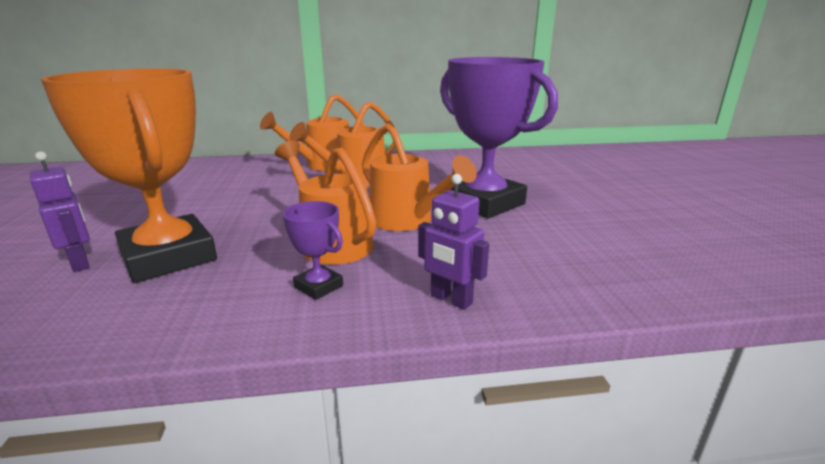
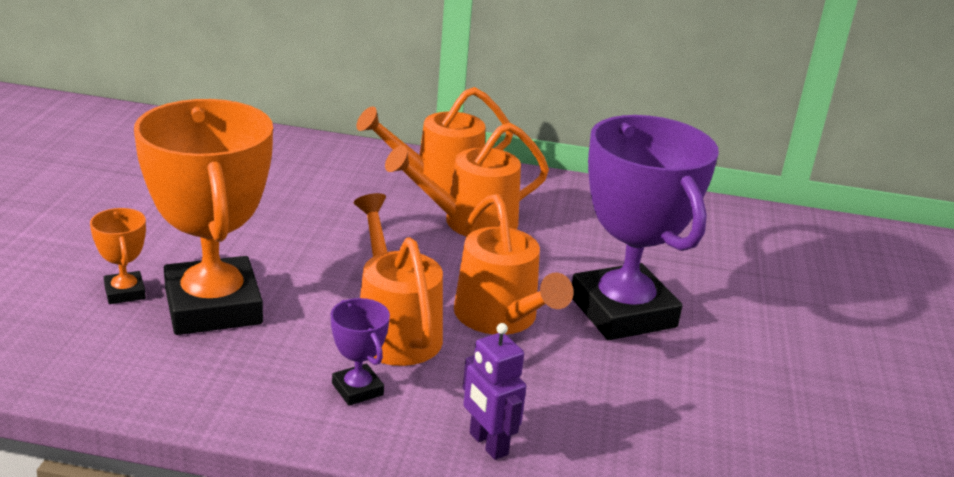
camera: 15 degrees right, 5 degrees up
(80, 263) = (125, 292): purple robot -> orange trophy

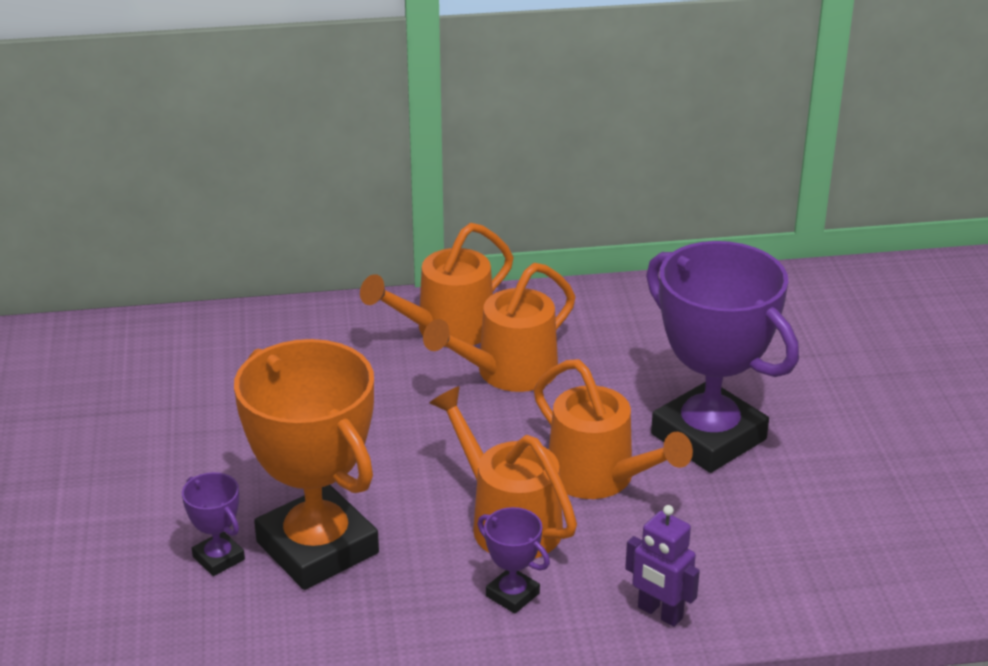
camera: 15 degrees left, 5 degrees up
(125, 292) = (218, 558): orange trophy -> purple trophy

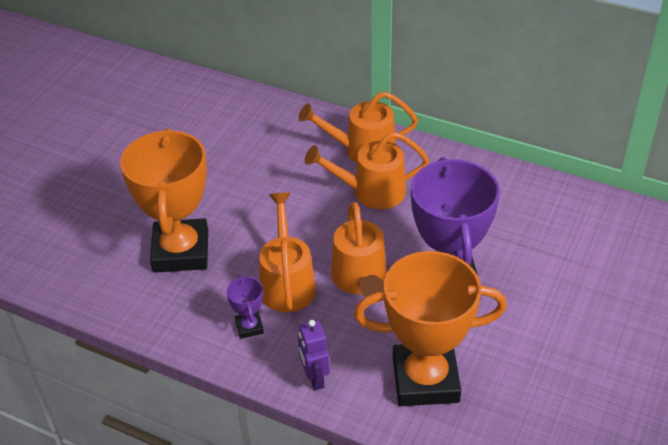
camera: 35 degrees right, 10 degrees up
(218, 558) = (131, 235): purple trophy -> none
(793, 551) = (425, 380): none -> orange trophy

